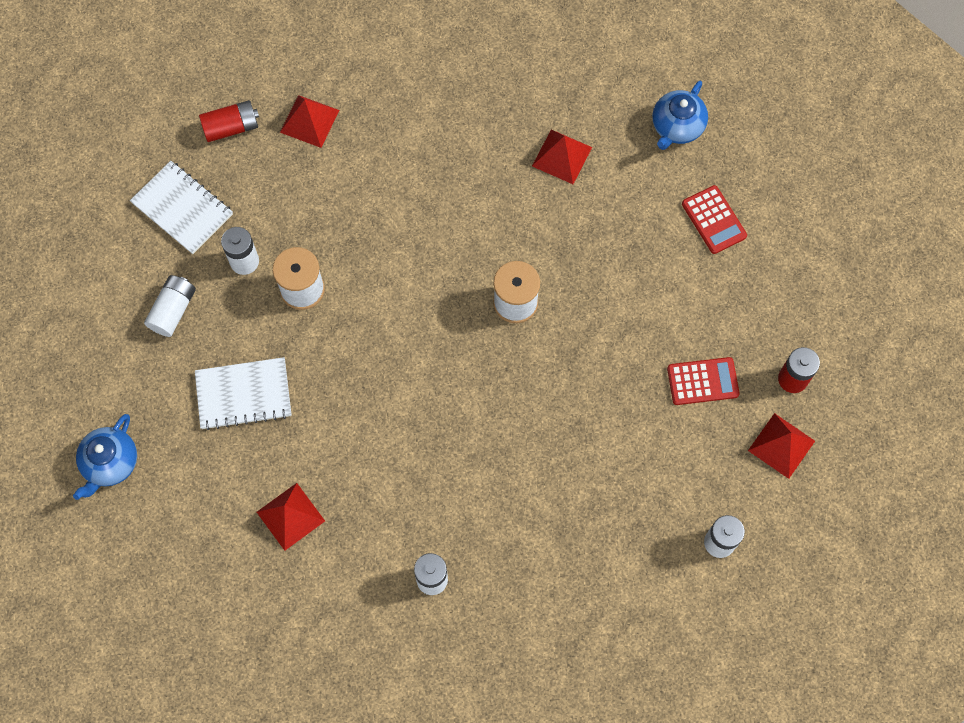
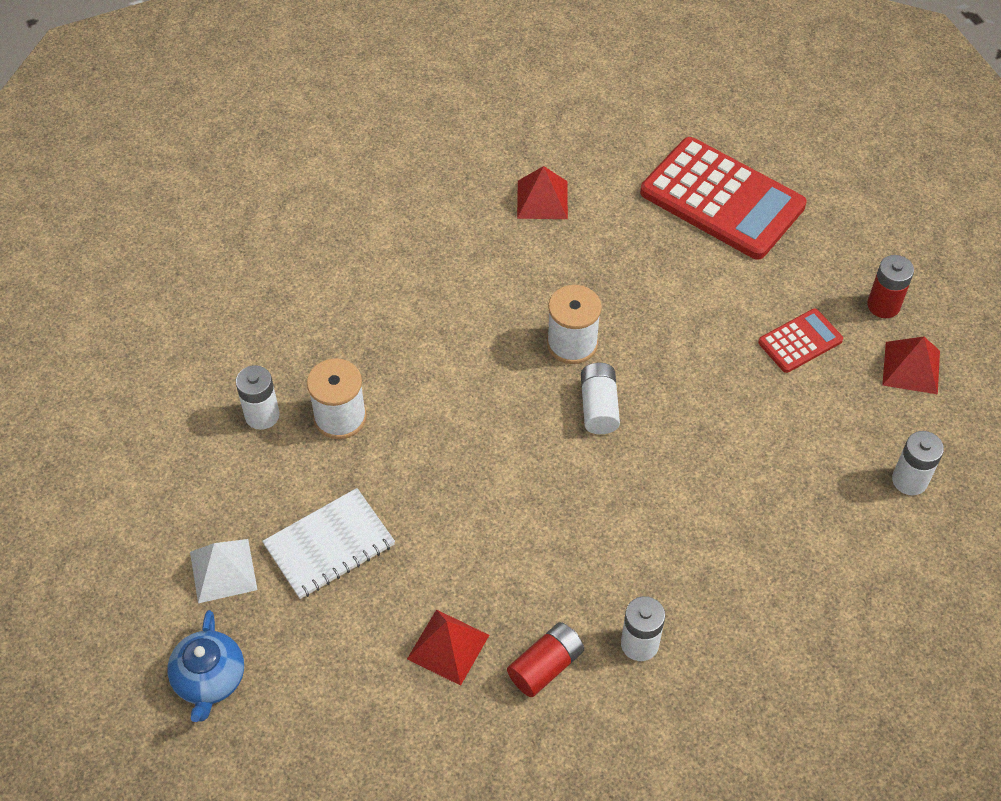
camera: 25 degrees left, 15 degrees down
(158, 380) = (223, 570): none -> white pyramid
(173, 310) = (205, 493): white battery -> white battery (598, 407)
(182, 209) = (166, 391): white notebook -> none
(231, 127) = (182, 296): red battery -> red battery (545, 666)
(309, 121) = (265, 261): red pyramid -> none
(677, 127) = (638, 135): blue teapot -> none
(714, 220) = (722, 199): red calculator -> red calculator, size x2.08

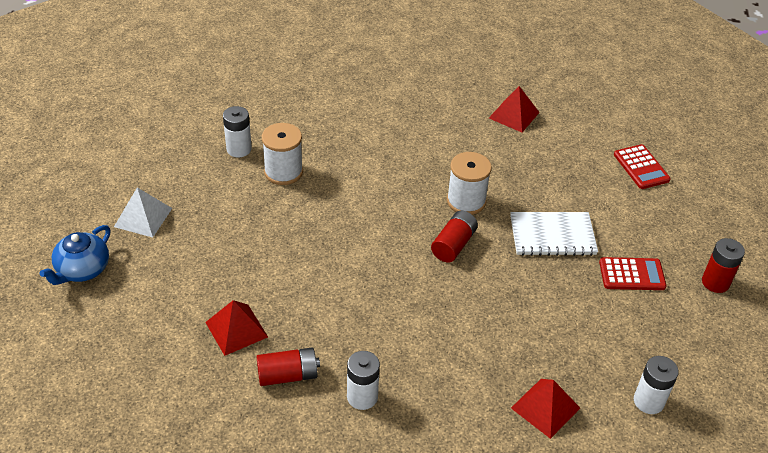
camera: 30 degrees right, 10 degrees down
(329, 545) = (215, 235): white notebook -> white notebook (552, 235)
(598, 407) = (453, 245): white battery -> red battery
(722, 199) = (641, 167): red calculator -> red calculator, size x0.48
(911, 368) = (707, 331): red pyramid -> red pyramid (545, 408)

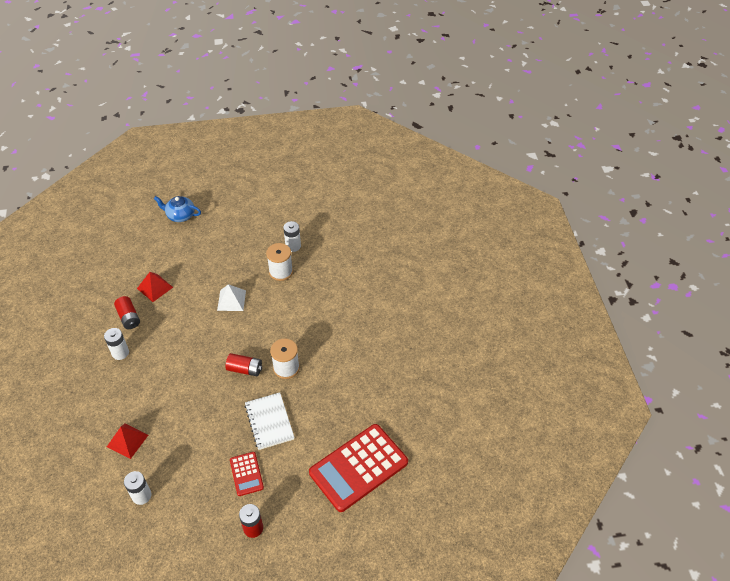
camera: 75 degrees right, 5 degrees up
(143, 217) = (224, 225): white pyramid -> white pyramid (231, 300)
(514, 115) = (385, 378): red pyramid -> none
(641, 167) = (358, 467): red calculator -> red calculator, size x2.08

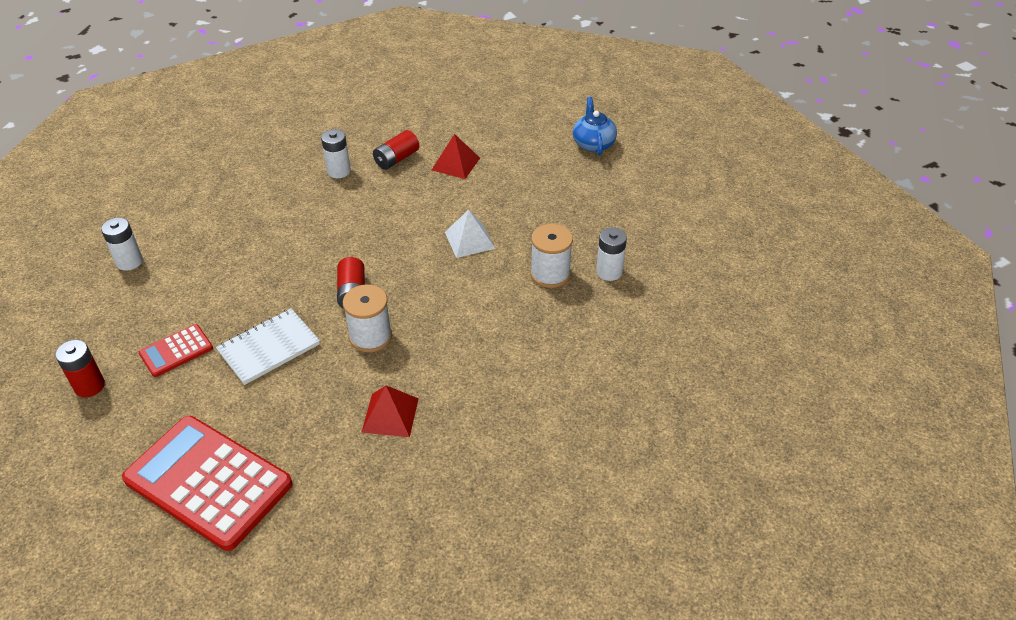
camera: 70 degrees right, 5 degrees down
(127, 440) = (208, 222): red pyramid -> red pyramid (390, 415)

